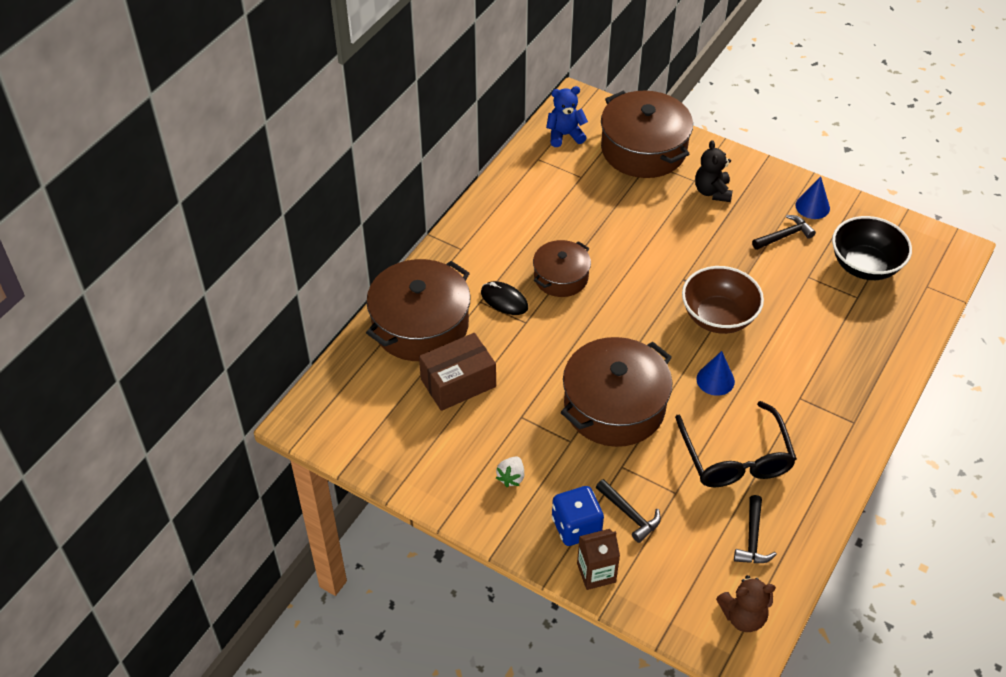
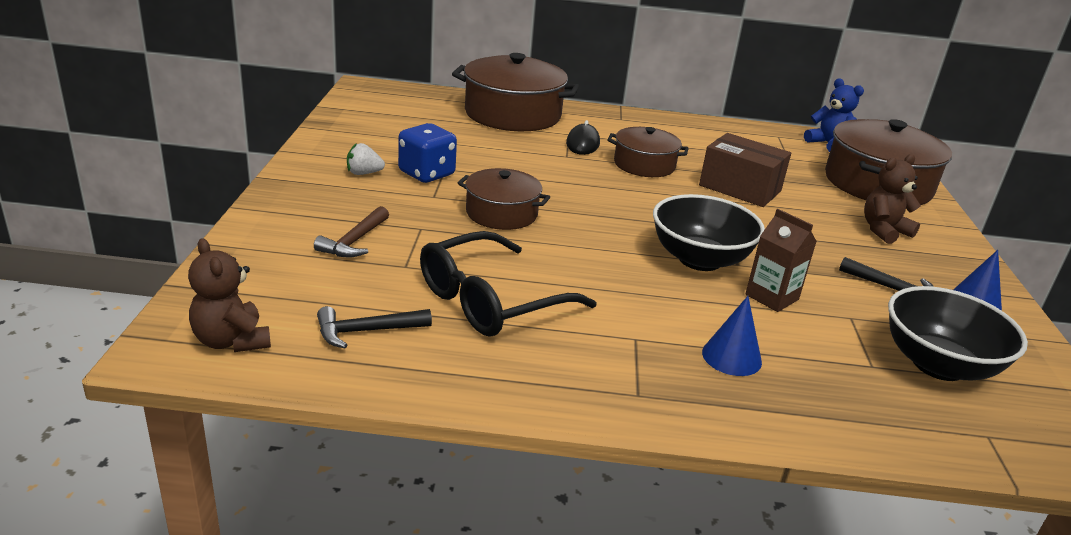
camera: 60 degrees right, 20 degrees down
(458, 383) = (461, 136): brown box -> brown box (740, 188)
(576, 527) = (319, 213): blue dice -> blue dice (426, 174)
(596, 573) = (260, 232): brown carton -> brown carton (772, 297)
(614, 406) = (501, 213): brown pot -> brown pot, size x0.58
(630, 515) = (354, 241): black hammer -> brown hammer
(712, 192) = (883, 231): black teddy bear -> brown teddy bear
(715, 380) = (601, 270): blue cone -> blue cone (731, 357)
(718, 317) = (699, 259): brown bowl -> black bowl

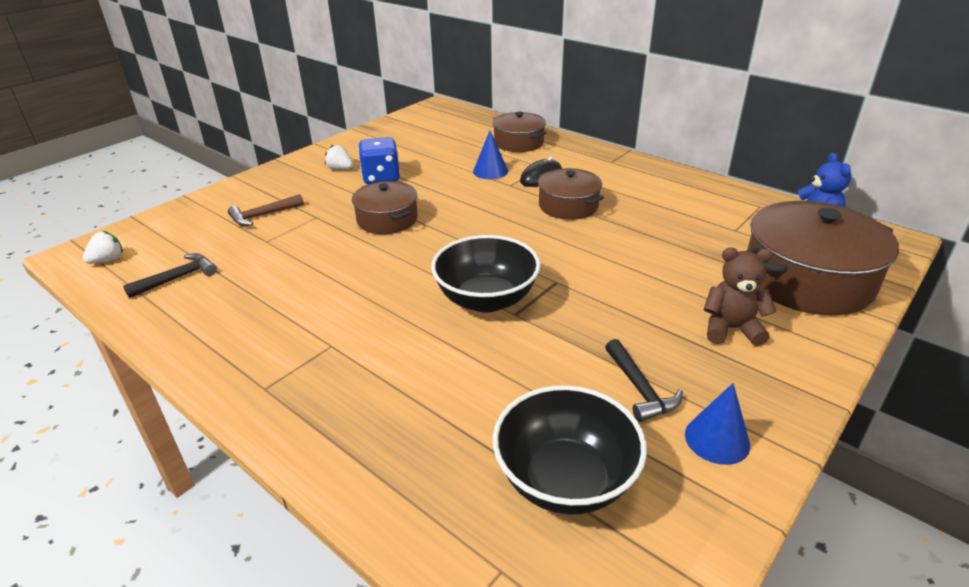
camera: 40 degrees right, 5 degrees up
(232, 341) = (108, 260): brown teddy bear -> white strawberry
(366, 331) = (178, 278): black hammer -> black hammer turned 120 degrees clockwise
(490, 301) = (279, 282): black glasses -> none
(513, 114) = (519, 142): brown pot -> brown pot, size x0.58
(731, 357) = (379, 389): blue cone -> blue cone (490, 171)
(740, 188) = (631, 247): brown box -> none
(772, 297) = (499, 353): brown carton -> none

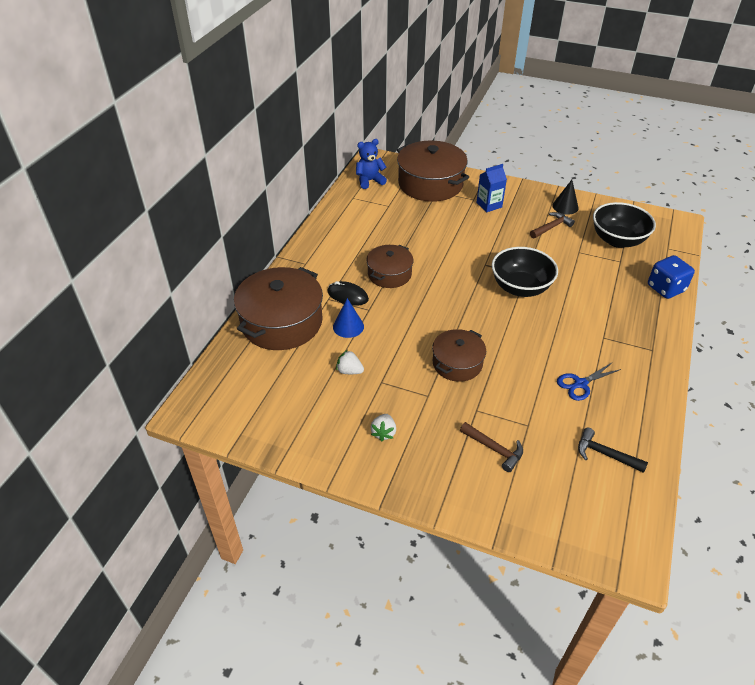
camera: 110 degrees left, 10 degrees up
(108, 260) = (620, 524): white strawberry -> white strawberry (349, 371)
(278, 294) = (580, 384): none -> blue scissors
(381, 178) = (389, 394): blue dice -> blue dice (665, 288)
(519, 142) = (281, 322): brown pot -> brown pot, size x1.72
(640, 389) = (551, 227): black hammer -> brown hammer
(717, 439) = (565, 206): blue cone -> black cone
(731, 329) = (489, 205): brown teddy bear -> blue carton

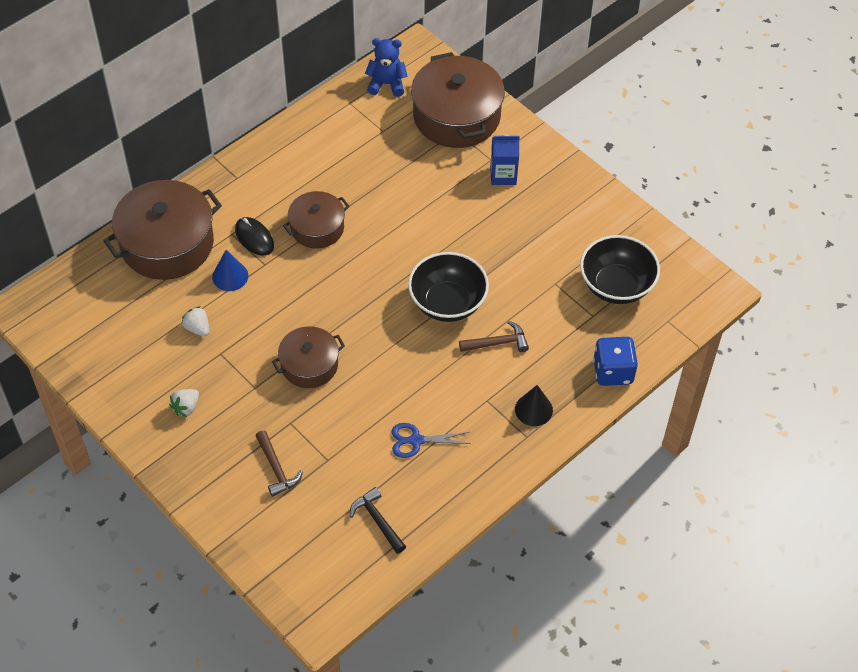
camera: 25 degrees right, 10 degrees up
(551, 227) = (552, 237): brown hammer -> brown hammer (498, 343)
(565, 206) = (595, 213): black cone -> black cone (533, 409)

